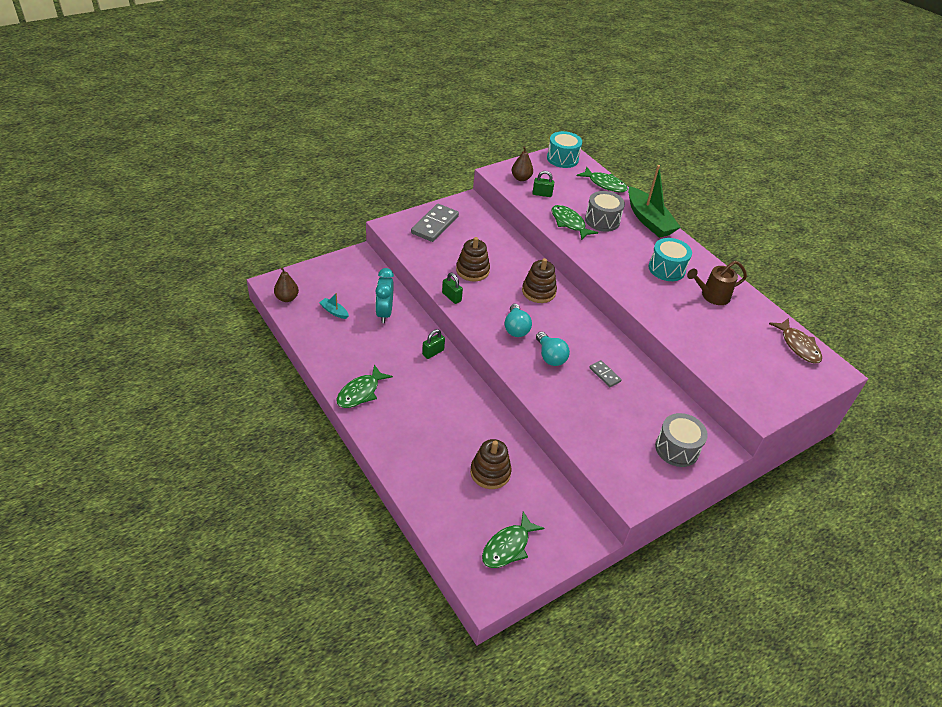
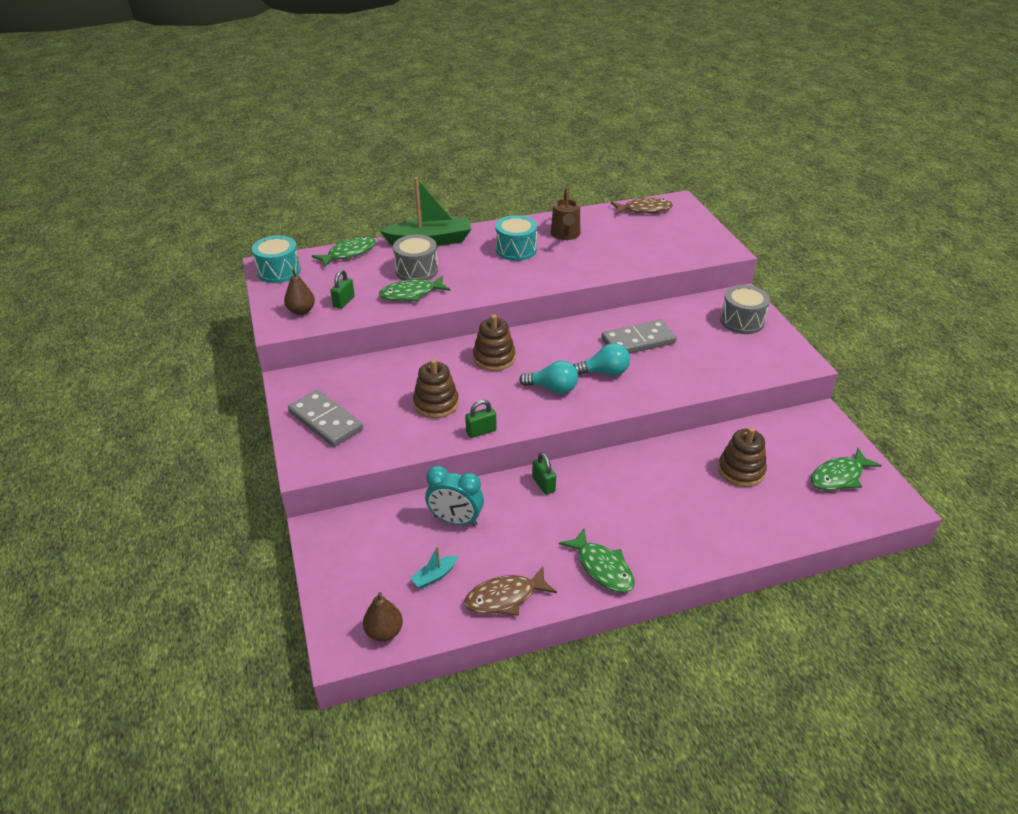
camera: 70 degrees left, 5 degrees down
(323, 346) = (505, 597): none -> brown fish
(508, 547) = (839, 476): green fish -> green fish turned 90 degrees clockwise
(604, 375) = (638, 341): grey domino -> grey domino, size x1.95

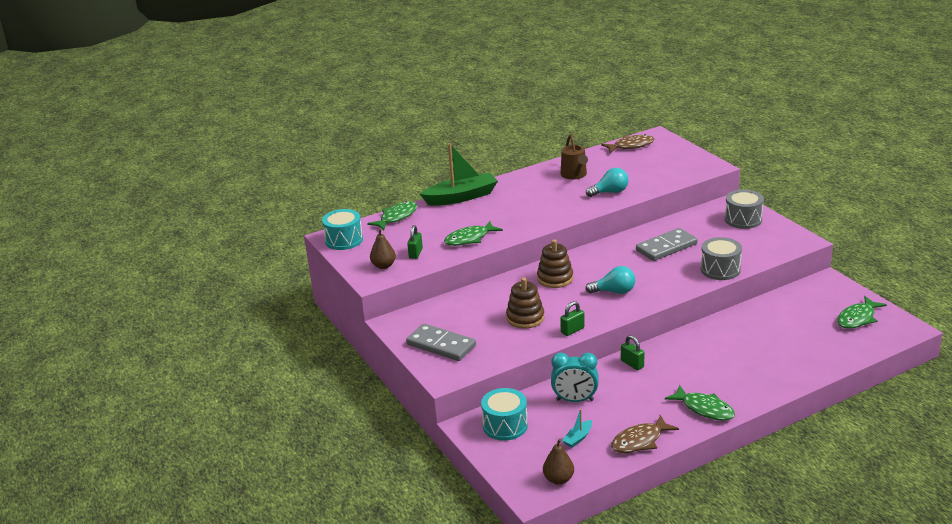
camera: 10 degrees left, 10 degrees down
(416, 270) = (463, 221): grey drum -> grey drum (720, 269)
(516, 250) = (539, 192): turquoise drum -> turquoise drum (505, 426)
(604, 372) = (650, 273): turquoise light bulb -> turquoise light bulb (610, 192)
(741, 470) = (781, 327): brown stacking toy -> none

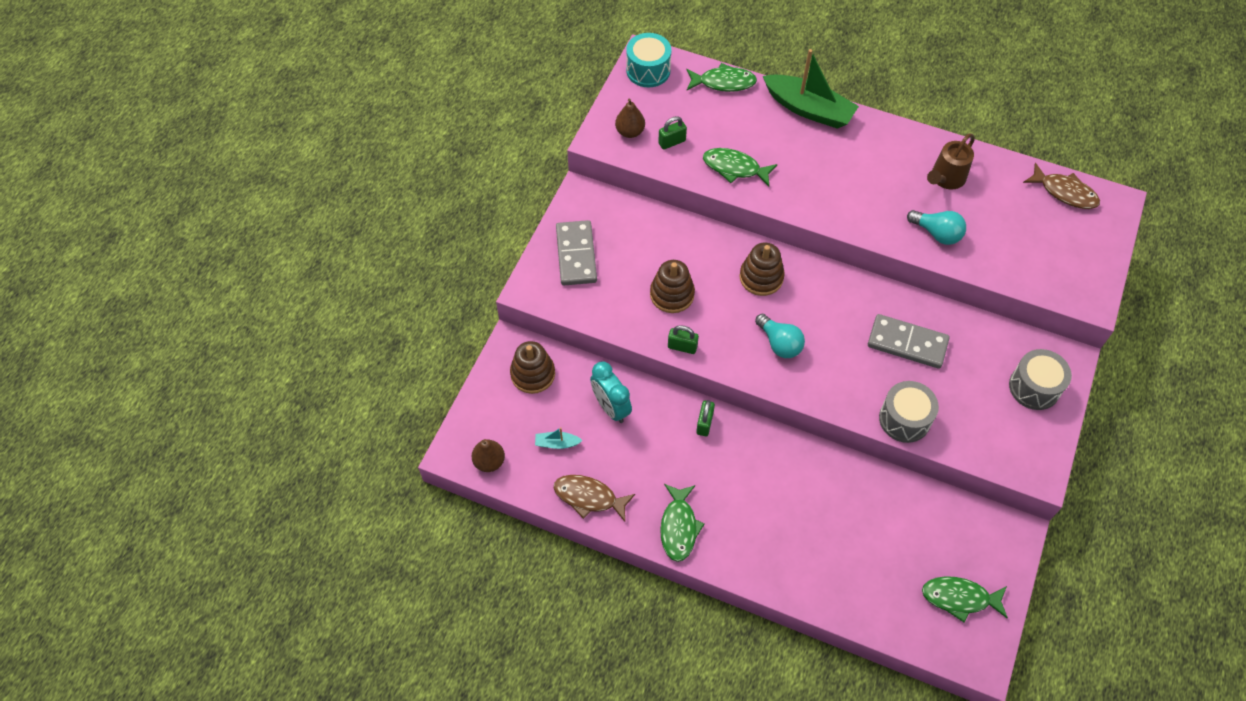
camera: 50 degrees right, 30 degrees up
(505, 426) = (533, 374): turquoise drum -> brown stacking toy

